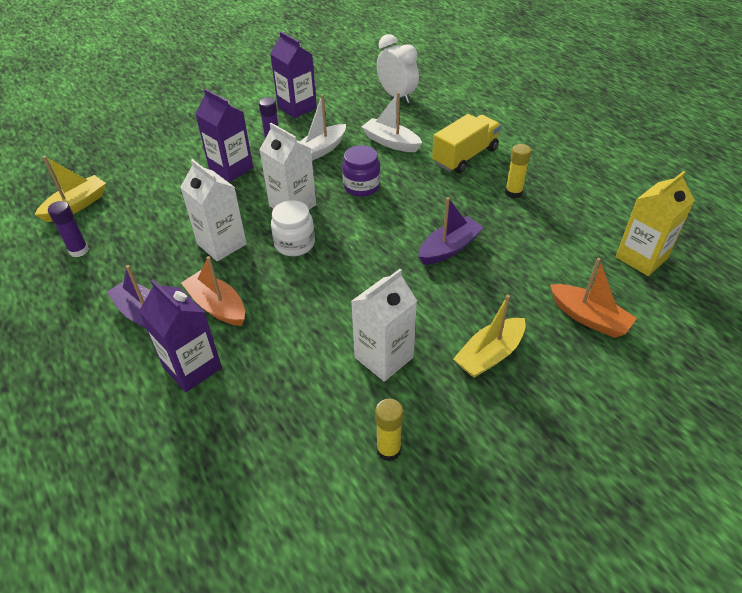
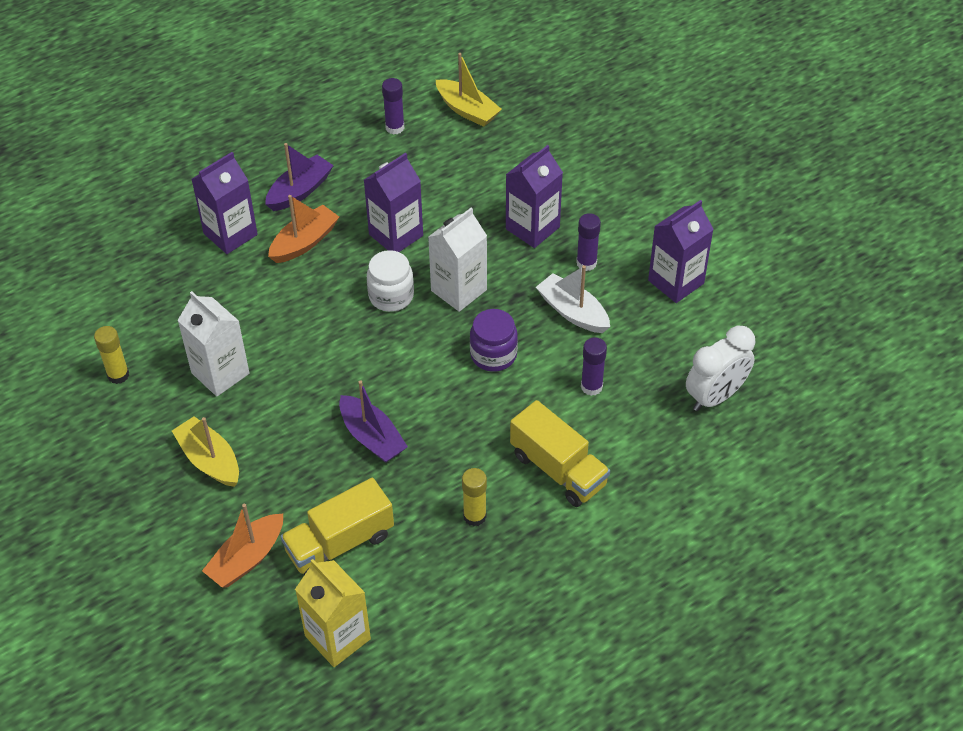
camera: 90 degrees right, 5 degrees up
(222, 244) = (396, 235): white carton -> purple carton
(391, 142) = (591, 387): white boat -> purple glue stick
(556, 261) = (339, 543): none -> yellow truck

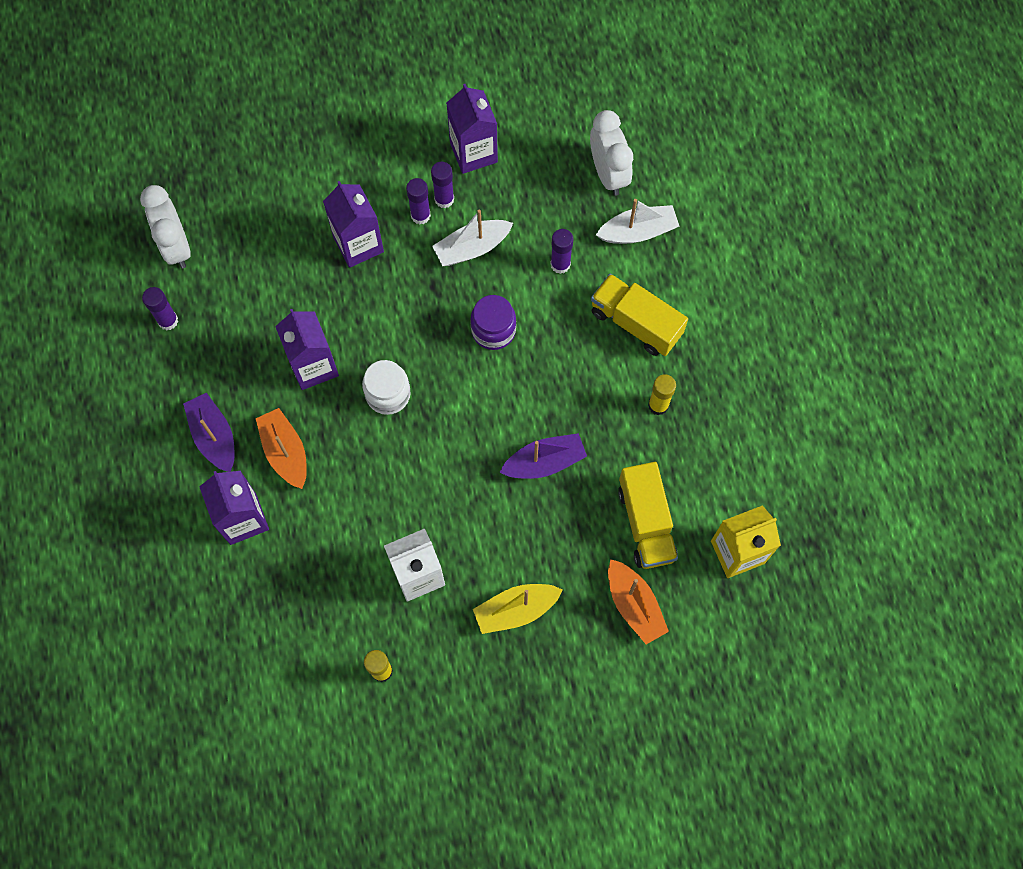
camera: 70 degrees left, 20 degrees up
(459, 290) = (406, 333): white carton -> none
(467, 110) = (176, 246): yellow boat -> white clock
(558, 469) = (636, 323): yellow truck -> yellow truck turned 120 degrees counterclockwise
(613, 275) = (444, 199): none -> purple glue stick
(663, 441) = (638, 231): none -> white boat

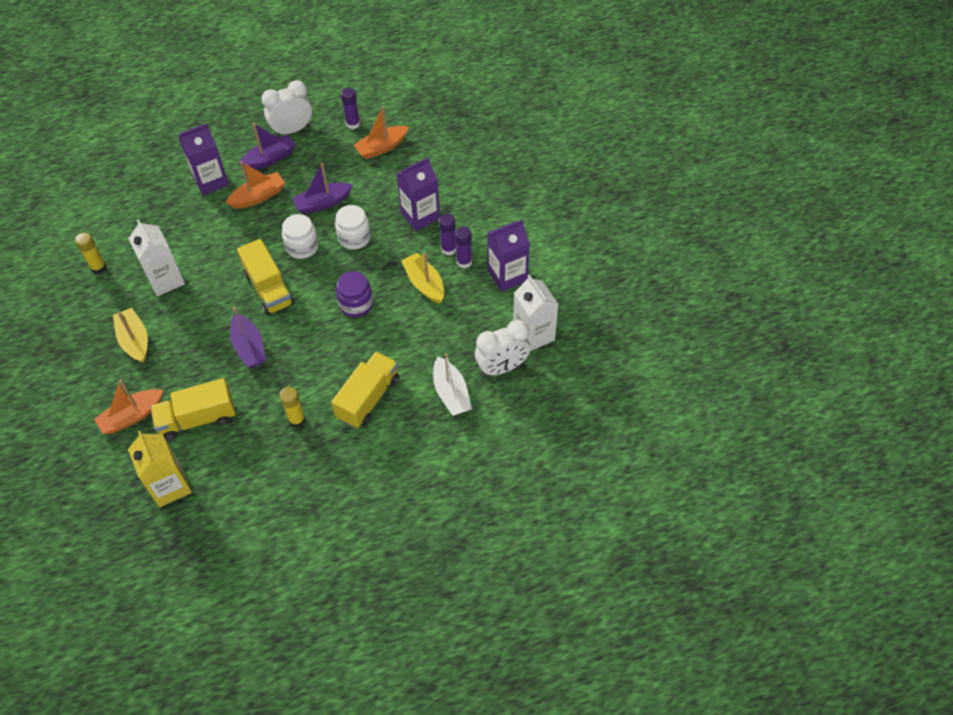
camera: 85 degrees right, 15 degrees down
(176, 246) = (408, 120): white clock -> white clock (292, 130)
(223, 285) = (381, 147): none -> orange boat
(313, 366) = (323, 203): purple carton -> purple boat
(383, 328) = (354, 238): none -> white jar
(453, 438) = (269, 289): none -> yellow truck
(472, 248) = (424, 284): white boat -> yellow boat
(560, 264) = (416, 342): purple glue stick -> none
(565, 135) = (533, 335): none -> white carton

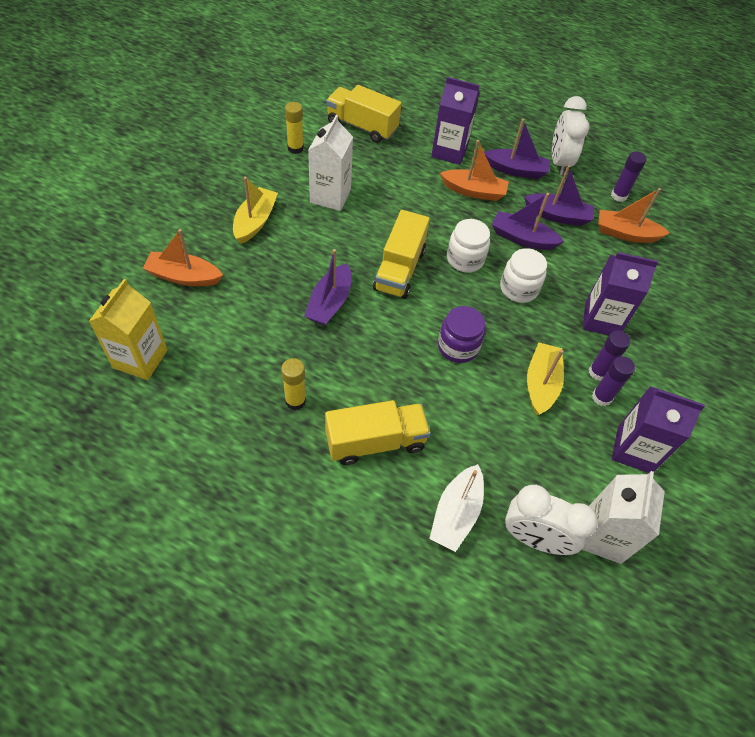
camera: 40 degrees right, 0 degrees up
(198, 419) = (224, 324): yellow truck -> yellow truck (362, 126)
(292, 130) = (559, 162): white clock -> white clock turned 105 degrees counterclockwise
(329, 169) = (557, 216): none -> purple boat

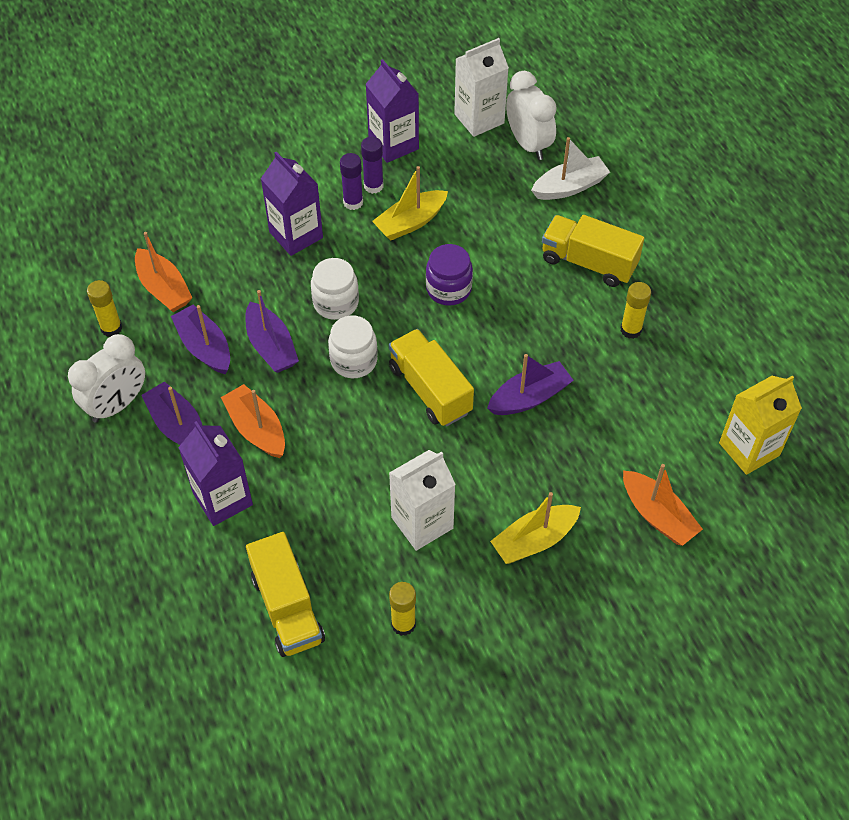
camera: 135 degrees left, 0 degrees up
(399, 270) = (430, 389): yellow truck -> yellow truck turned 90 degrees counterclockwise
(619, 196) = (111, 328): purple glue stick -> yellow glue stick

